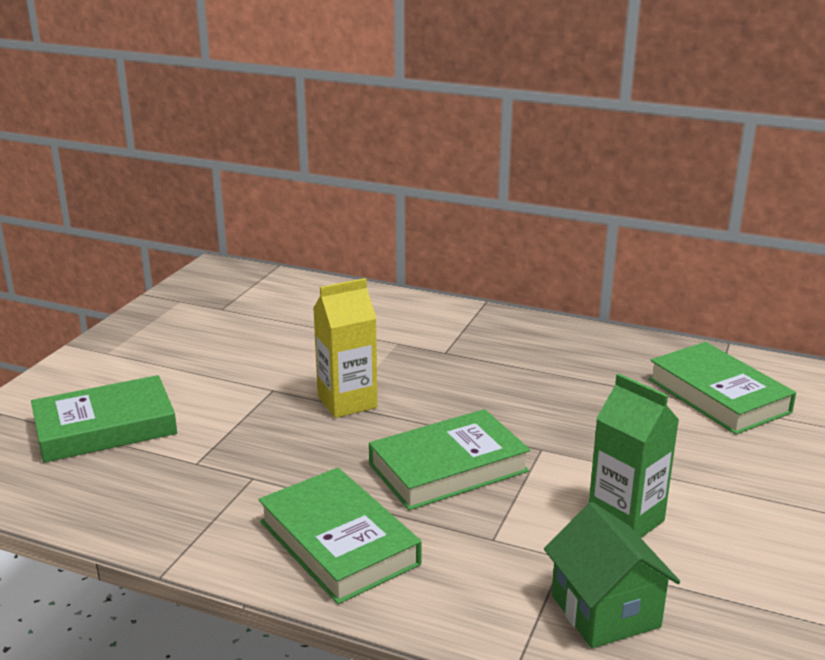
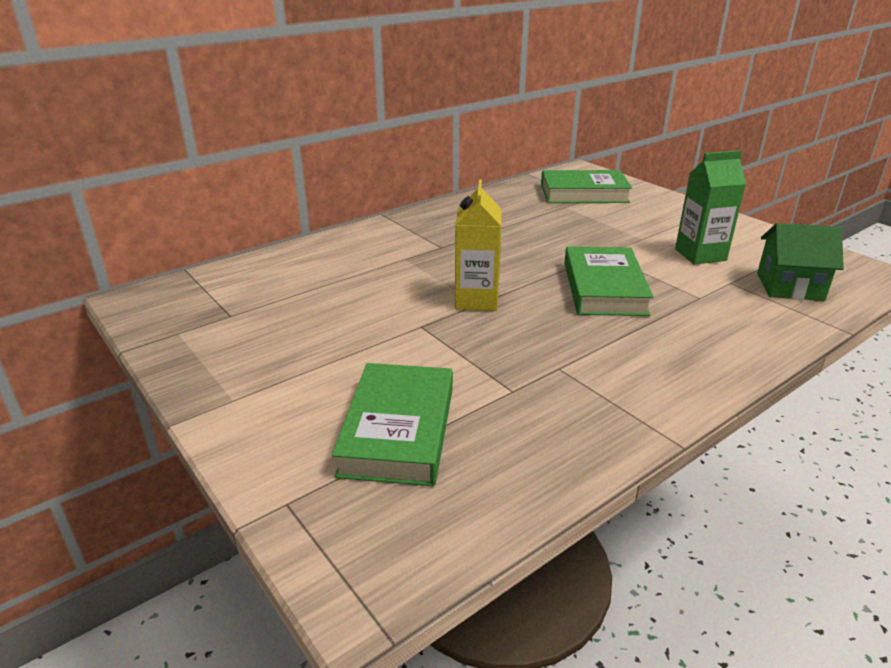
camera: 60 degrees left, 5 degrees up
(338, 542) = (676, 352): green book -> none

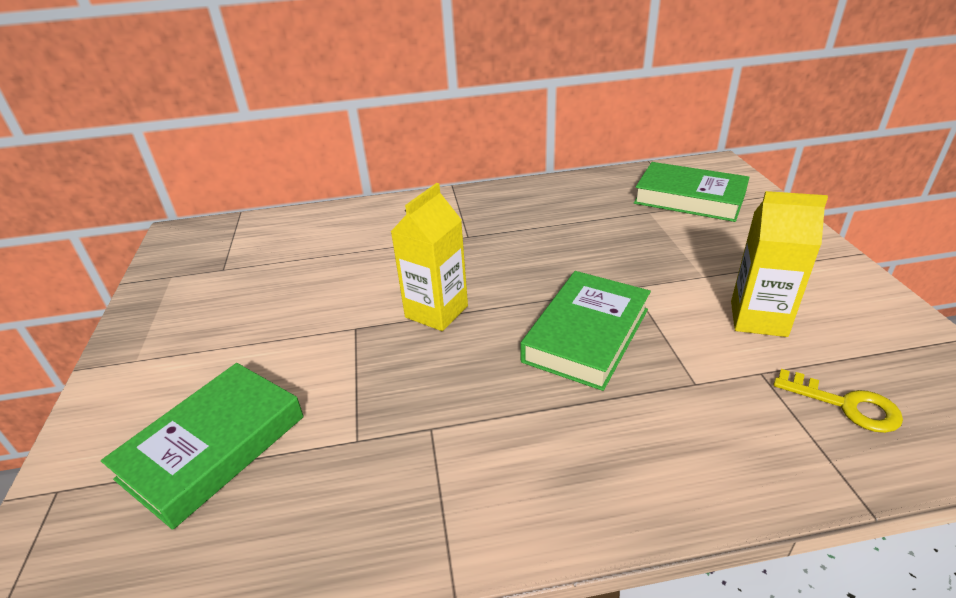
camera: 30 degrees right, 5 degrees up
(700, 255) = (758, 319): green carton -> yellow carton
(789, 287) = (845, 405): green house -> yellow key

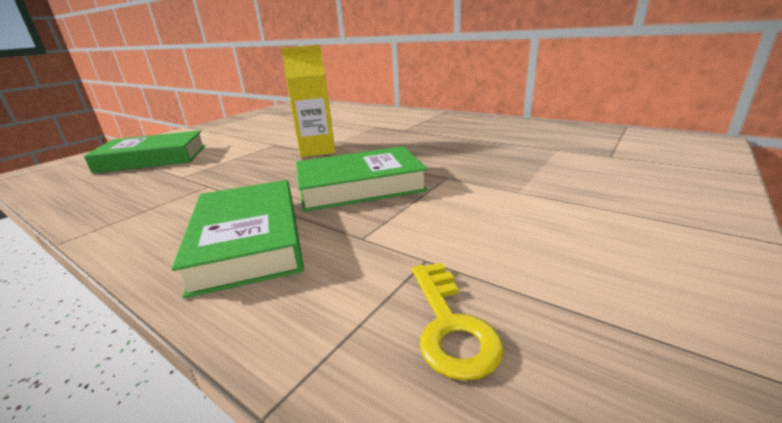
camera: 45 degrees right, 10 degrees down
(689, 198) = (617, 151): green book -> green book (248, 240)
(758, 319) = (508, 231): yellow carton -> none

